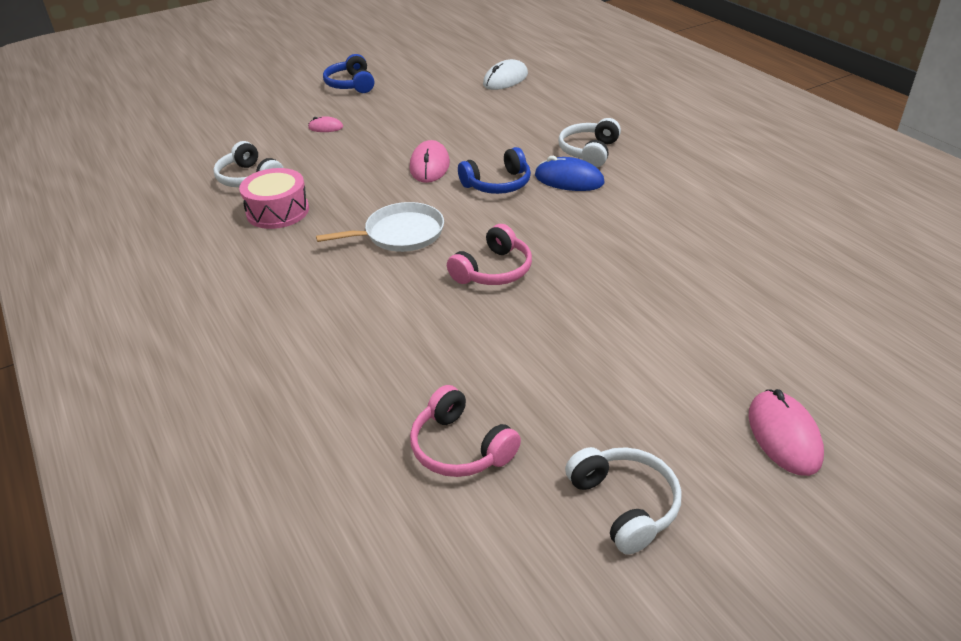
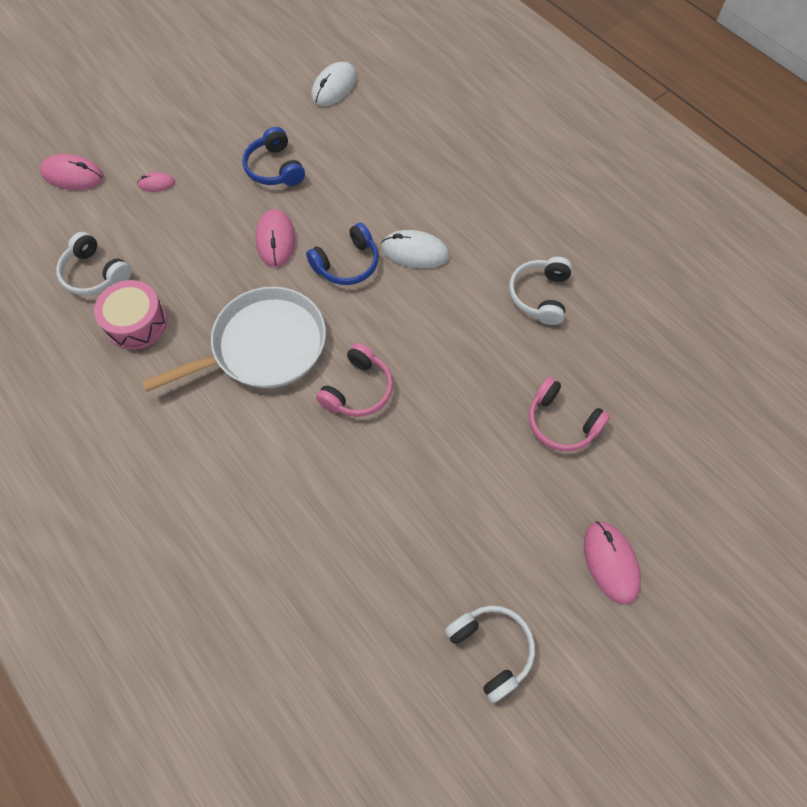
camera: 10 degrees left, 25 degrees up
(251, 120) = (73, 175): none -> pink mouse
(351, 84) = (169, 105): blue headphones -> blue headphones (275, 168)
(400, 234) = (263, 346): white pan -> white pan, size x1.52
(460, 447) = (357, 607): pink headphones -> pink headphones (561, 422)
(569, 179) = (415, 252): blue mouse -> white mouse
(589, 151) = (431, 206): white headphones -> white headphones (540, 295)

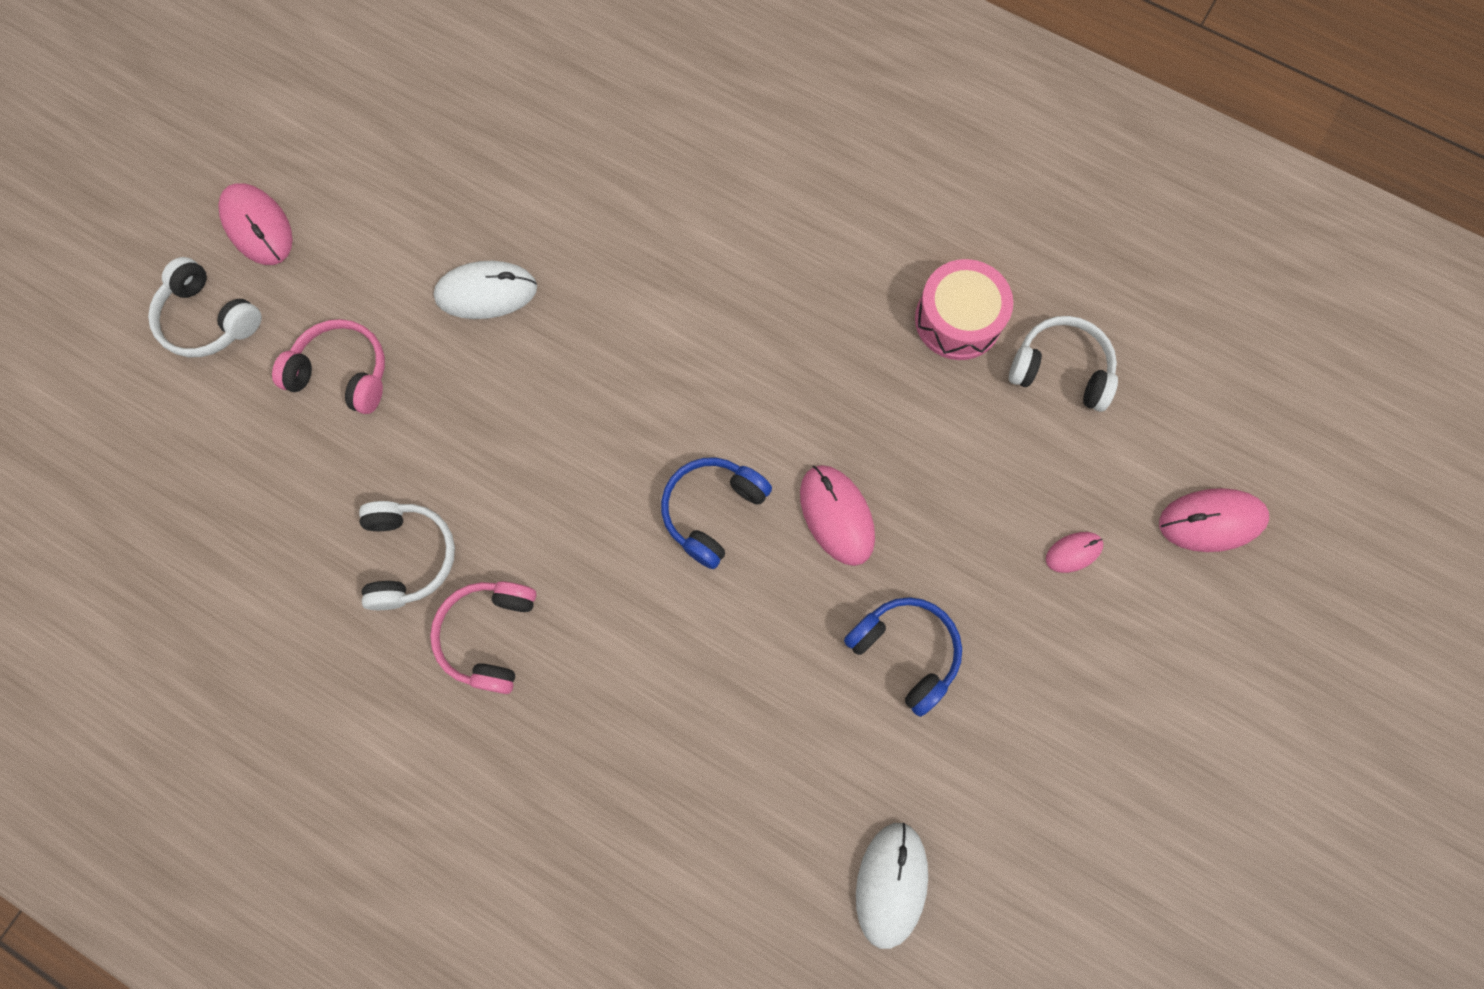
camera: 160 degrees right, 10 degrees up
(263, 346) = (772, 345): white pan -> none
(358, 390) = (622, 328): pink headphones -> pink headphones (489, 636)
(415, 252) = (618, 569): white mouse -> white mouse (486, 292)
(491, 649) = (376, 103): white headphones -> white headphones (209, 319)

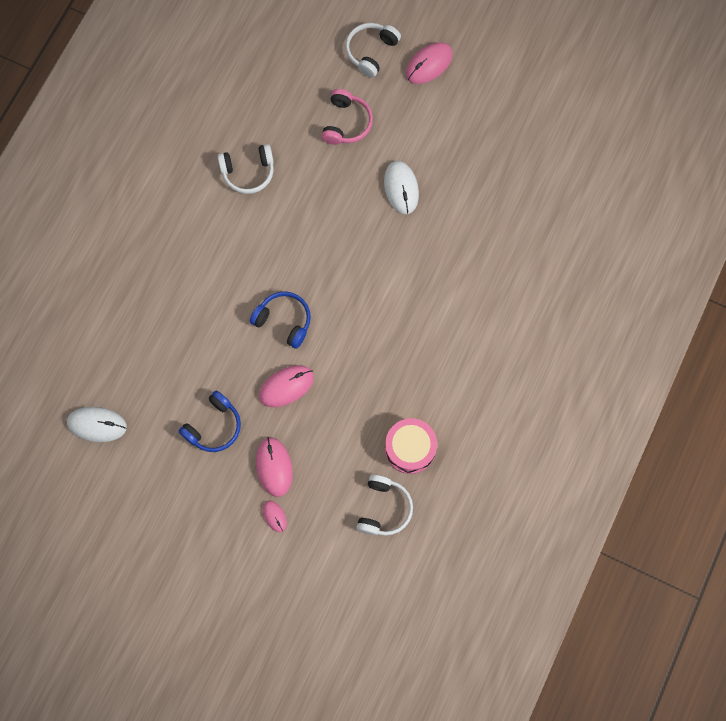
camera: 85 degrees right, 0 degrees up
(489, 636) = (210, 217): pink headphones -> none
(1211, 521) = (298, 595): pink mouse -> pink mouse (274, 467)

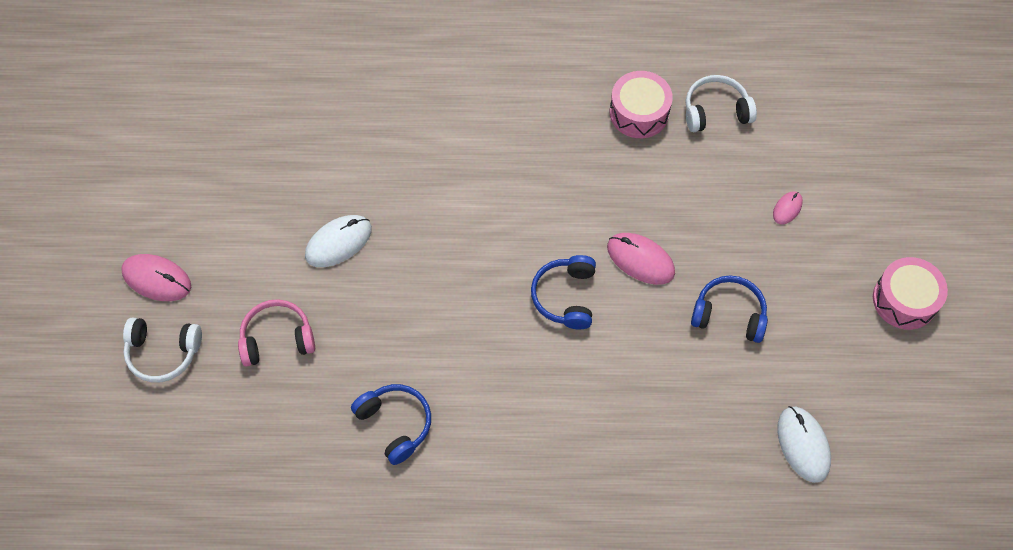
camera: 115 degrees left, 10 degrees down
(160, 560) = (904, 300): none -> pink drum
(248, 172) = (395, 424): white headphones -> blue headphones
(274, 467) = (736, 232): pink mouse -> none

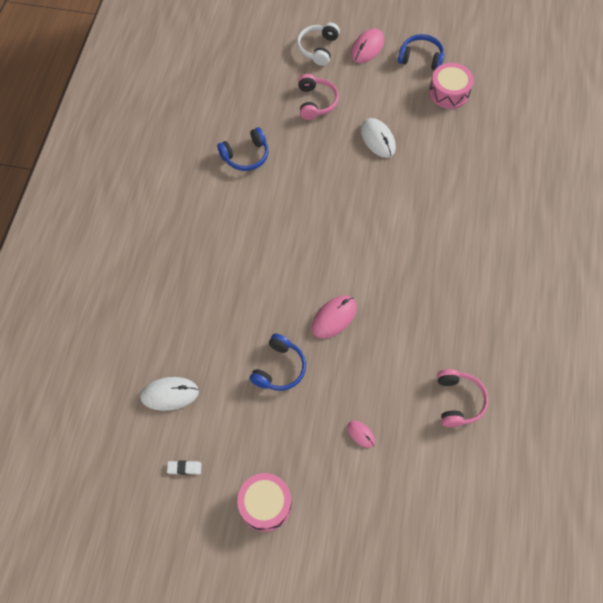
camera: 100 degrees right, 0 degrees up
(565, 296) = (314, 264): blue headphones -> blue headphones (421, 58)
(639, 112) = (462, 342): pink drum -> pink drum (449, 92)
(715, 111) = (458, 401): white headphones -> pink headphones
(892, 402) = (184, 468): none -> white eraser

